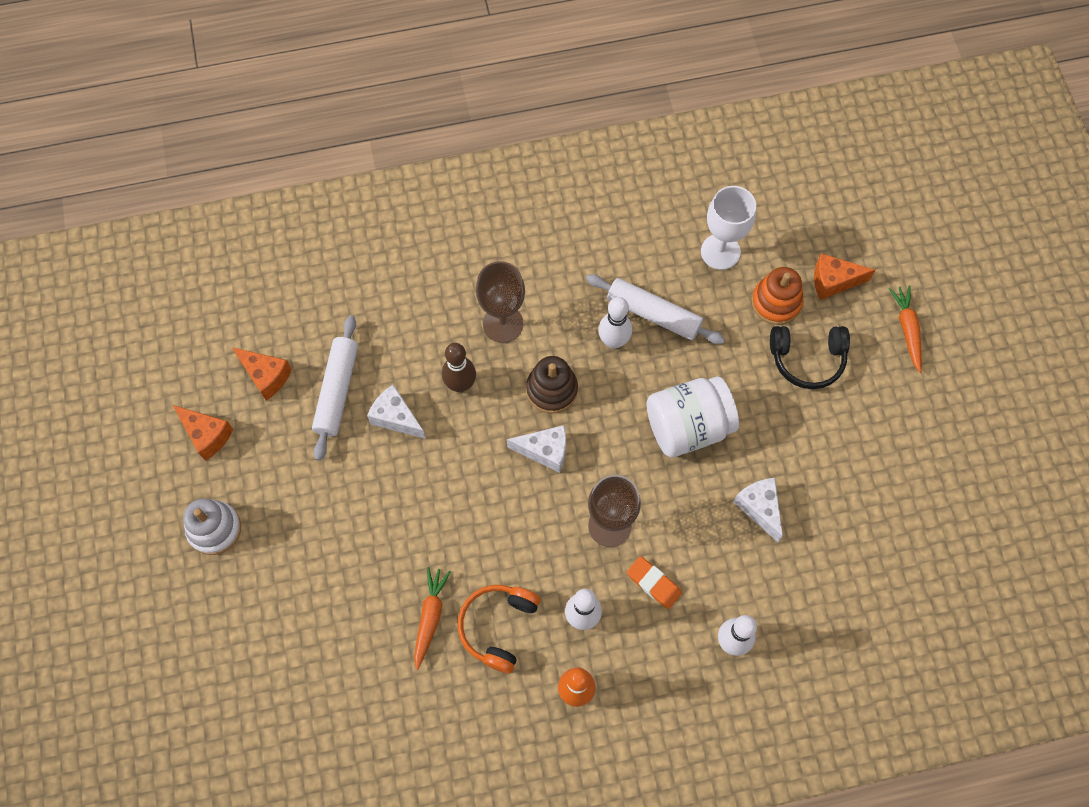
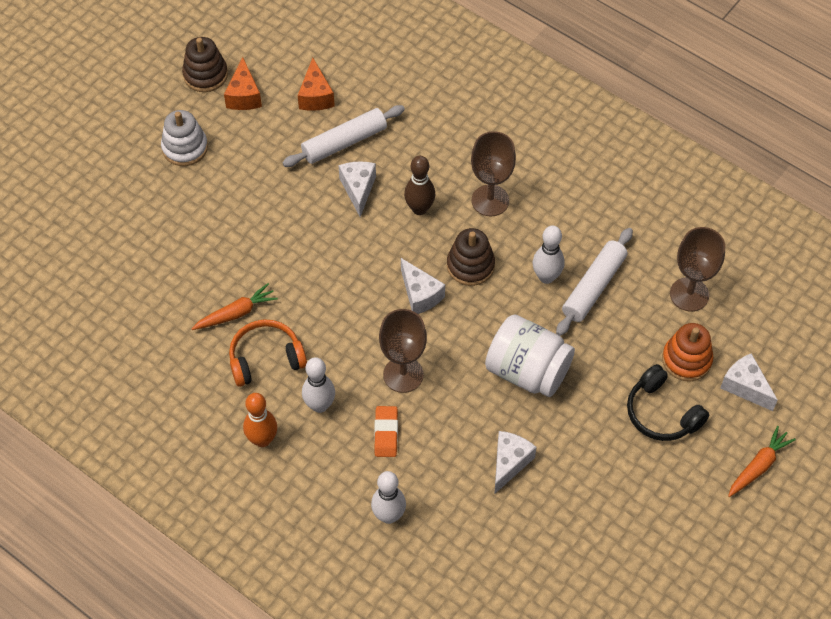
camera: 50 degrees right, 10 degrees down
(151, 450) = (205, 75): none -> brown stacking toy
(653, 314) = (593, 287): white rolling pin -> white rolling pin turned 45 degrees clockwise
(720, 252) = (689, 294): white goblet -> brown goblet
(833, 281) = (745, 387): orange cheese -> white cheese

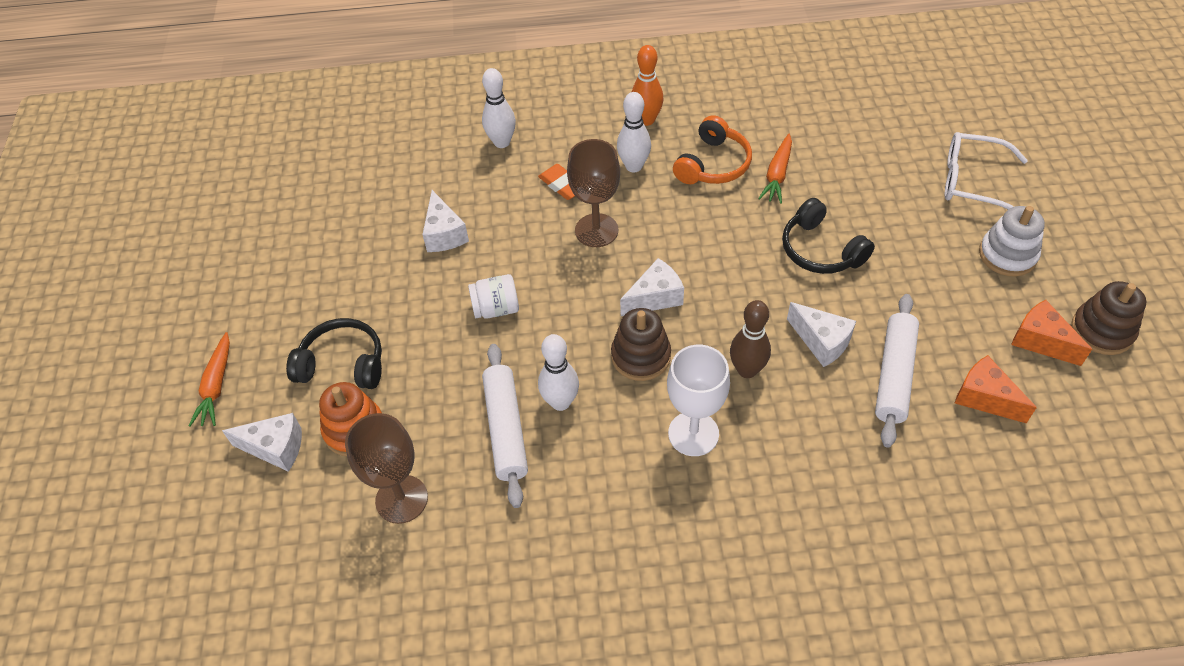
camera: 140 degrees right, 5 degrees down
(129, 203) = (972, 182): none -> white glasses
(283, 240) = (820, 250): none -> black headphones
(420, 294) = (655, 298): white cheese -> white cheese turned 135 degrees clockwise
(490, 200) = (693, 433): brown goblet -> white goblet
(527, 371) = (496, 309): white jar -> white jar, size x0.54

